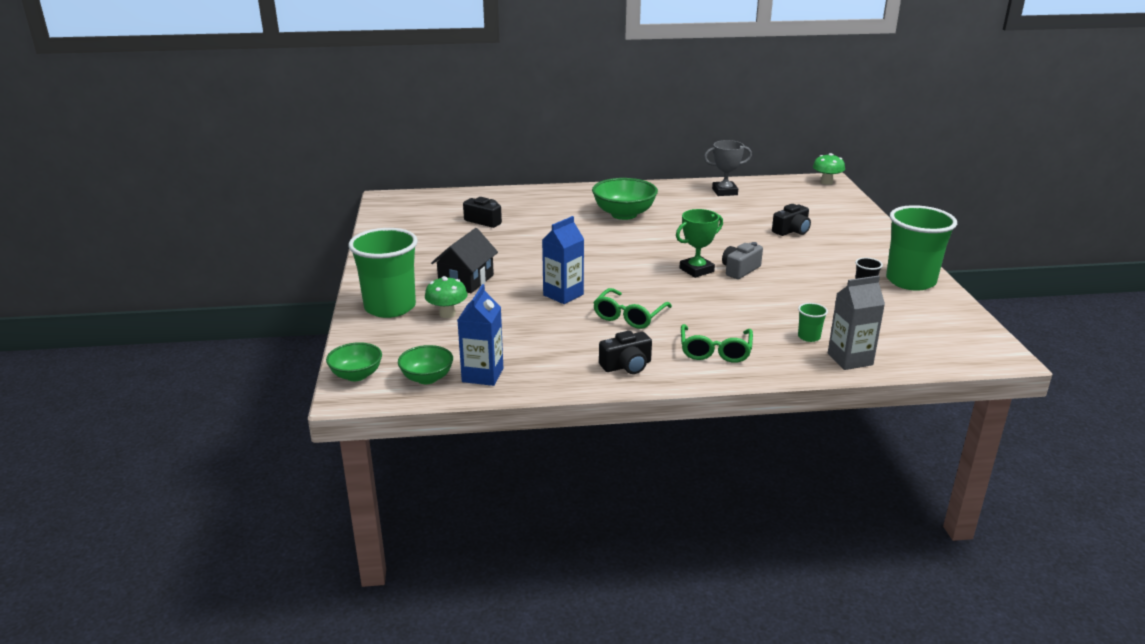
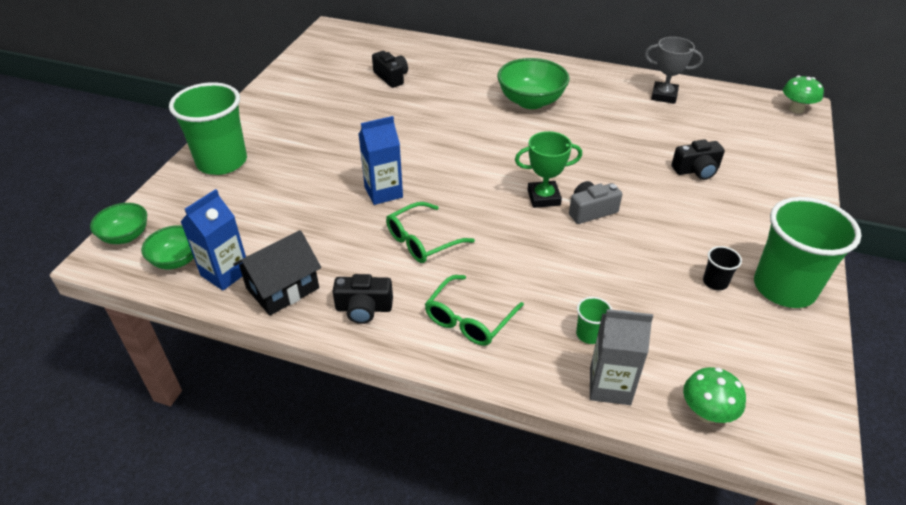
camera: 25 degrees right, 15 degrees up
(447, 314) = (261, 185): green mushroom -> green mushroom (706, 413)
(466, 280) = (312, 148): black house -> black house (283, 288)

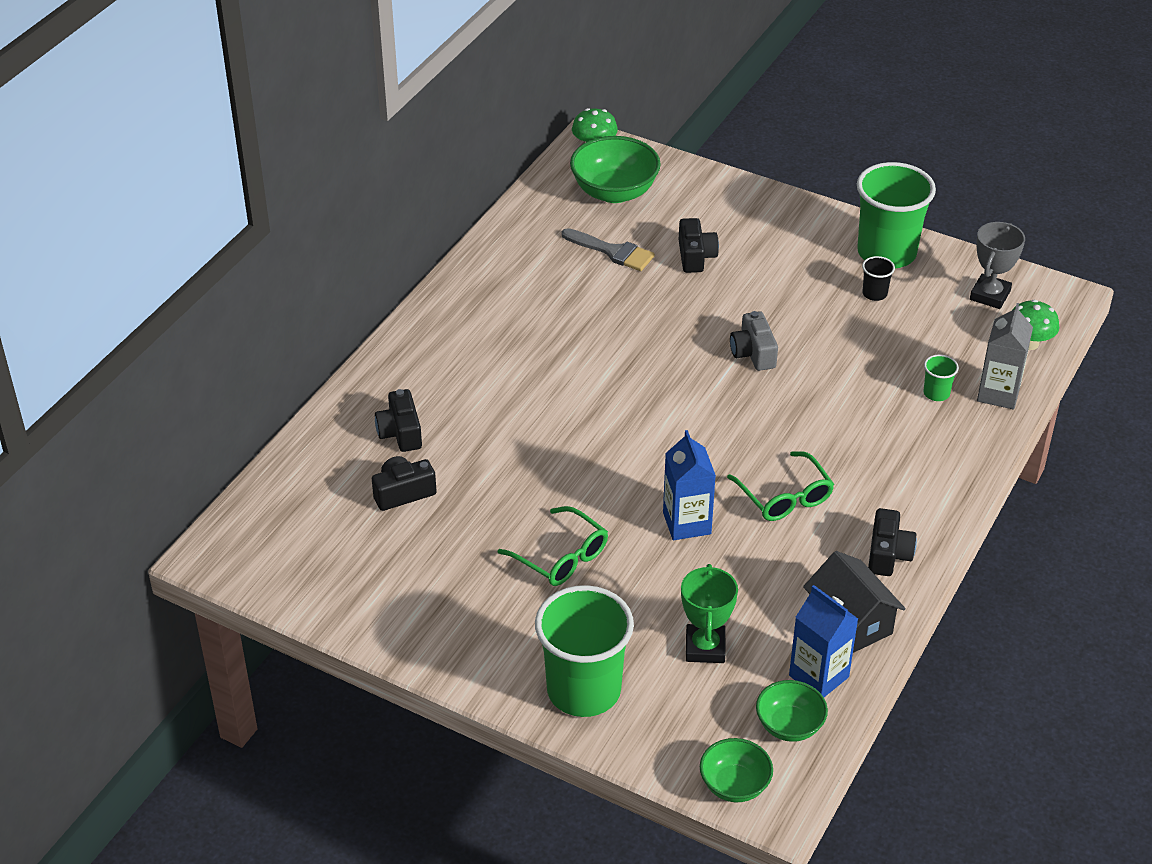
camera: 80 degrees left, 0 degrees up
(444, 70) = (400, 433): none -> black camera
(469, 319) = (910, 474): green glasses -> green glasses (561, 557)
(531, 101) = (513, 359): green bowl -> green bowl (614, 192)
(543, 198) = (723, 385): green trophy -> green trophy (705, 648)
(664, 96) = (535, 240): grey trophy -> grey trophy (990, 295)
(674, 130) = (613, 251): none -> grey brush

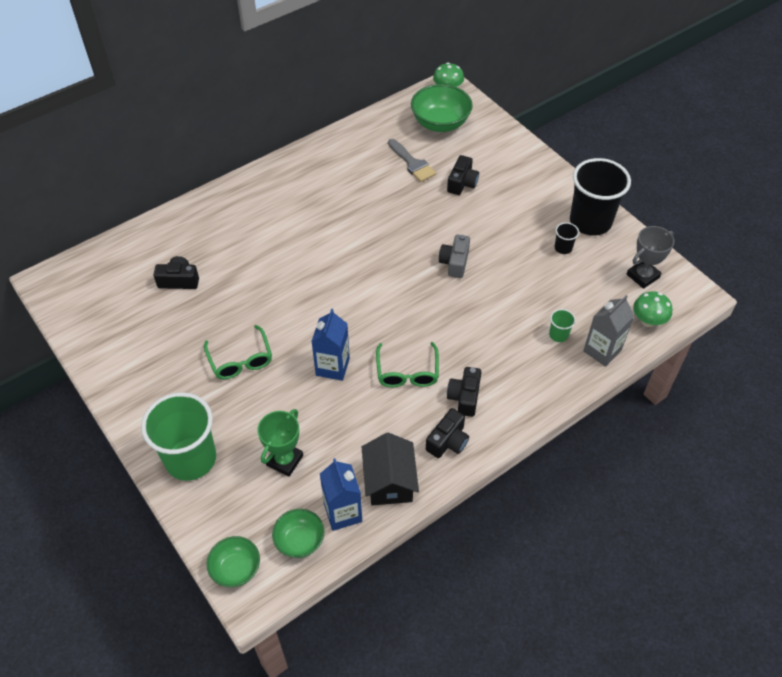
camera: 25 degrees right, 10 degrees up
(400, 433) = (205, 240): black camera -> black camera (464, 397)
(886, 253) = (590, 221): green cup -> black cup

